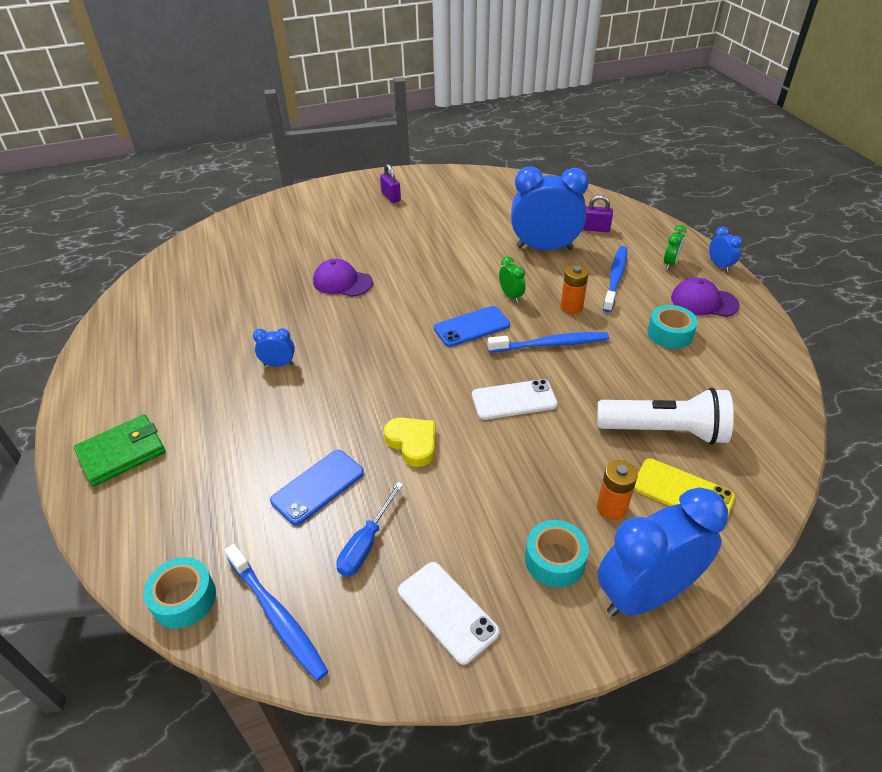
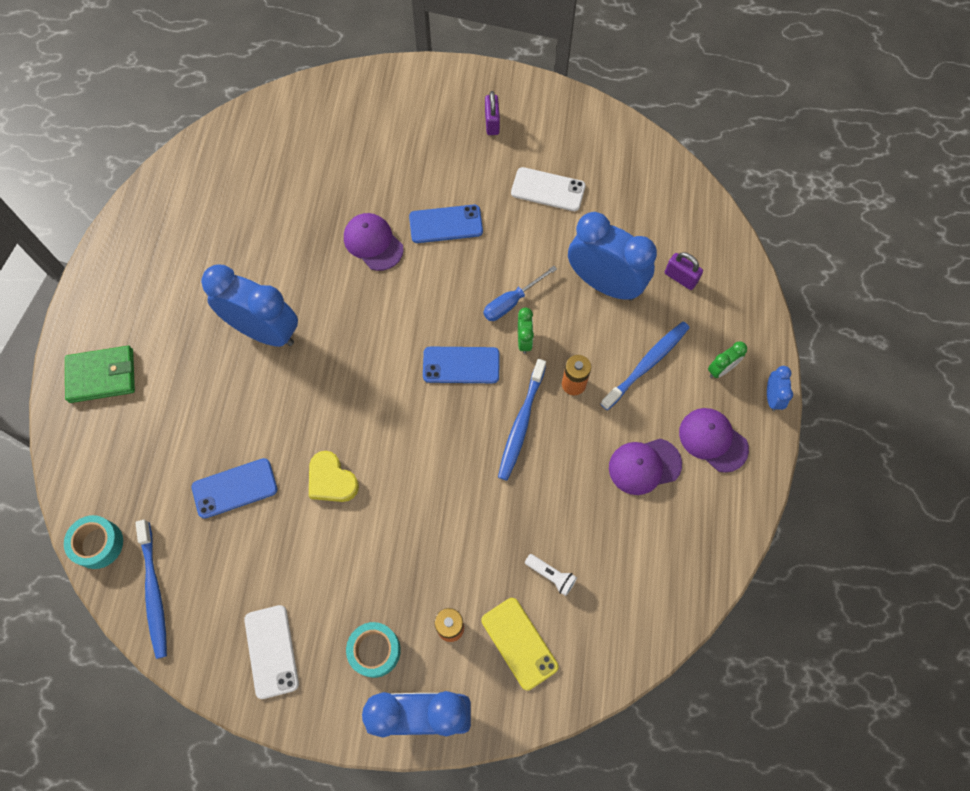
camera: 25 degrees right, 25 degrees up
(278, 364) = (264, 331): blue clock -> blue clock, size x2.29
(366, 543) = (244, 562): blue screwdriver -> blue screwdriver (511, 302)
(395, 254) = (446, 224): none -> blue phone
(413, 443) = (331, 480): yellow heart -> yellow heart turned 150 degrees clockwise
(514, 400) = (444, 475): white phone -> white phone (548, 189)
(551, 344) = (521, 424): blue toothbrush -> blue toothbrush turned 90 degrees clockwise
(664, 431) = (551, 575): white flashlight -> white flashlight, size x0.43
(669, 334) = (644, 466): turquoise tape -> purple cap

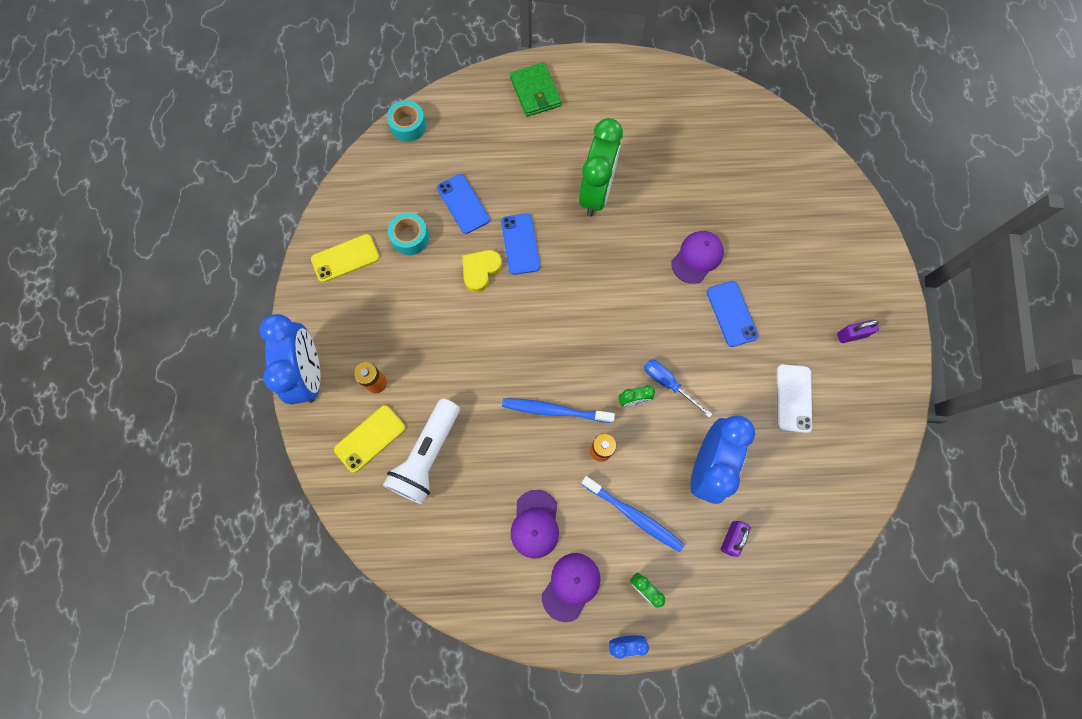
camera: 80 degrees right, 5 degrees up
(154, 592) = (378, 171): blue toothbrush -> none
(264, 331) = (596, 193): blue clock -> green clock
(271, 651) = (345, 258): white phone -> yellow phone
(374, 650) = (353, 330): turquoise tape -> turquoise tape (410, 237)
(461, 365) = (598, 351): blue phone -> blue phone (520, 244)
(551, 575) = (427, 456): white flashlight -> white flashlight, size x2.32
(644, 466) = (535, 524): purple cap -> purple cap turned 150 degrees counterclockwise

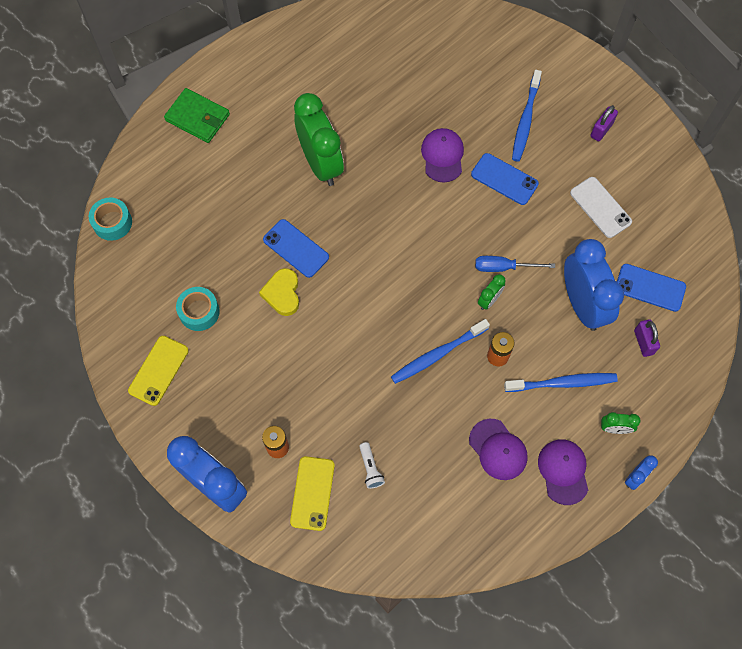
camera: 40 degrees left, 5 degrees down
(427, 456) = (370, 468): white flashlight -> white flashlight, size x0.43
(463, 204) = (219, 252): blue phone -> blue phone (650, 288)
(791, 279) = (525, 121): none -> blue toothbrush

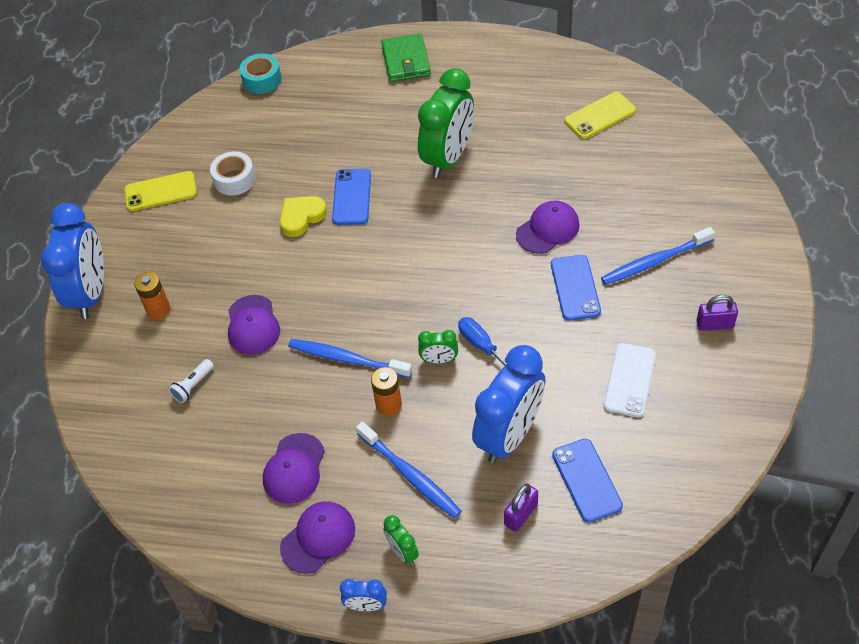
camera: 55 degrees right, 15 degrees down
(199, 312) = (234, 179): turquoise tape -> white tape
(312, 493) = (136, 361): yellow phone -> yellow phone (600, 116)
(352, 393) = (253, 325): none -> purple cap

